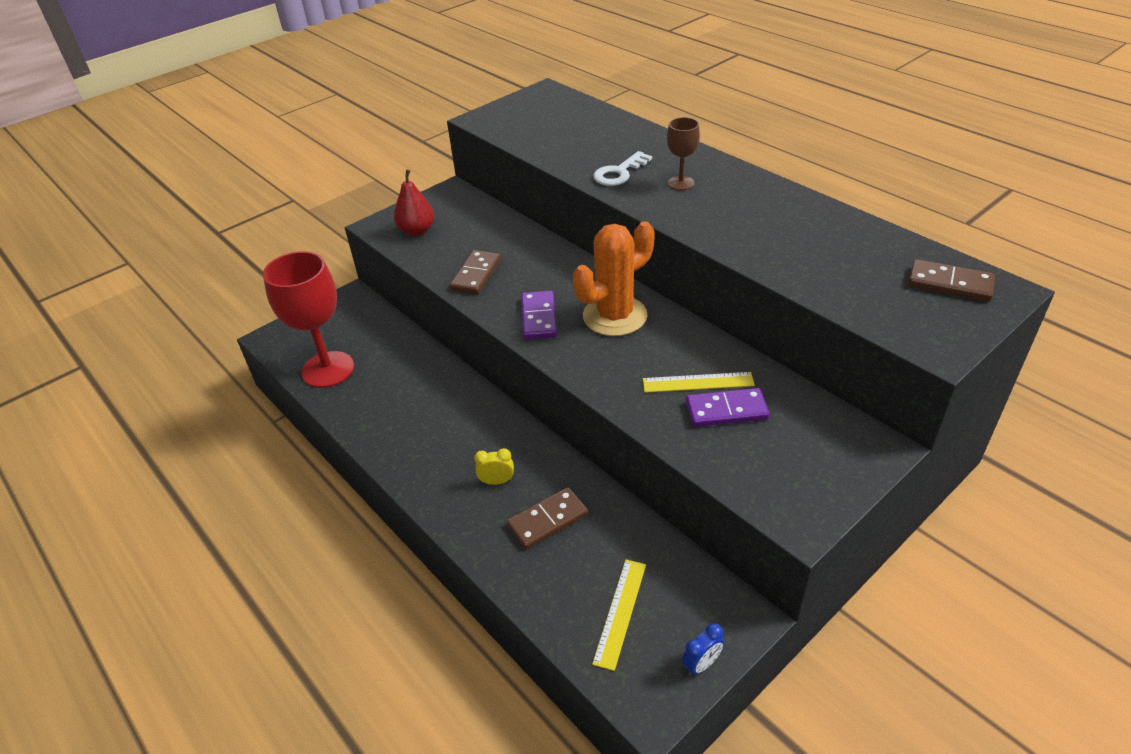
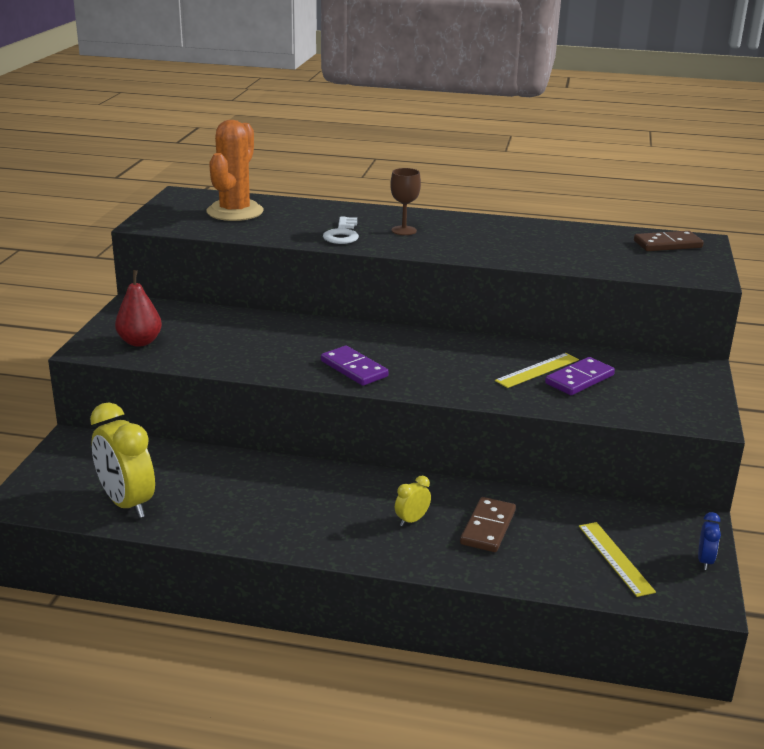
camera: 40 degrees left, 15 degrees down
(328, 369) = (126, 503): red goblet -> yellow clock
(476, 275) = (251, 357): brown domino -> none
(615, 316) = (417, 350): orange cactus -> orange cactus (235, 212)

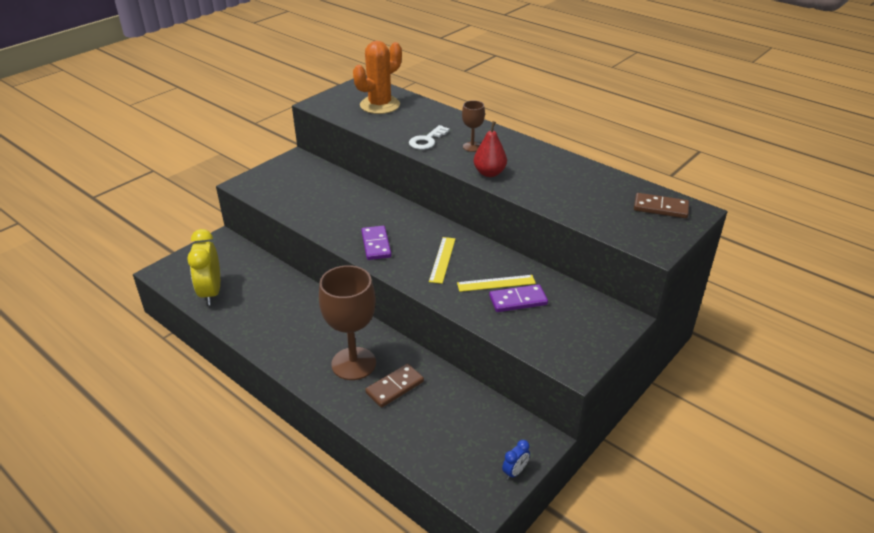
camera: 30 degrees right, 10 degrees up
(140, 342) = (274, 187): red pear -> red pear (489, 173)
(412, 520) = (353, 363): yellow clock -> brown goblet
(615, 558) = (454, 444): yellow ruler -> yellow ruler (442, 259)

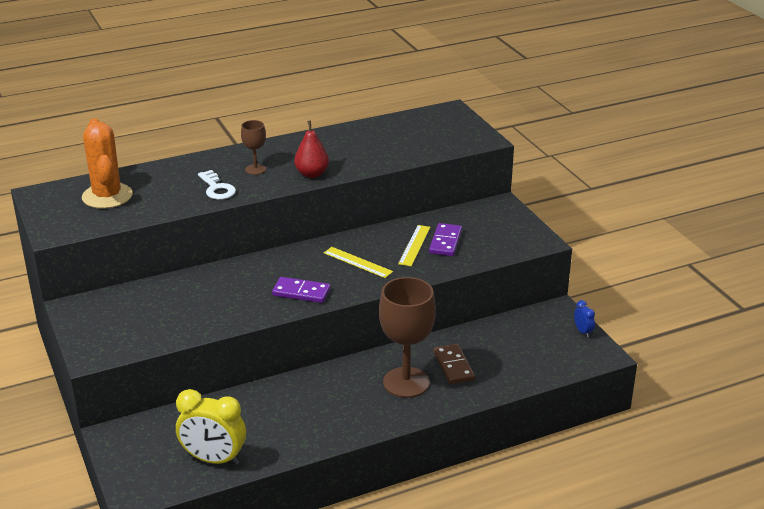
camera: 65 degrees left, 5 degrees down
(660, 208) = (435, 120): brown domino -> none

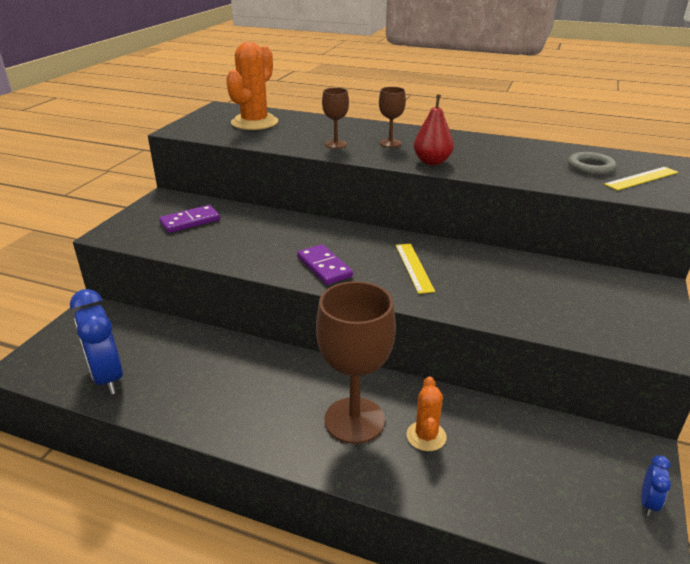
camera: 45 degrees right, 0 degrees up
(213, 459) = (107, 377): yellow clock -> blue clock
(217, 188) = (335, 144): white key -> brown goblet
(414, 134) = (590, 167): none -> grey ring
(414, 245) = (494, 279): yellow ruler -> yellow ruler (641, 178)
(445, 242) = (533, 292): purple domino -> purple domino (190, 221)
(453, 366) = (426, 436): brown domino -> orange cactus

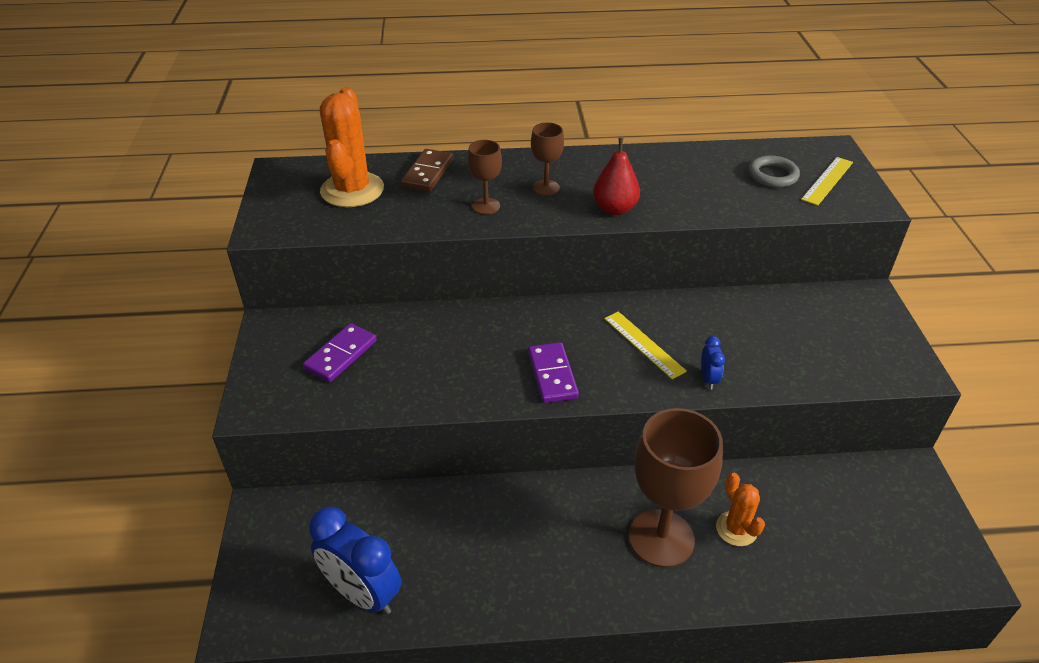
camera: 25 degrees left, 10 degrees up
(313, 123) = (427, 173): none -> brown domino
(324, 267) = (552, 375): purple domino -> purple domino turned 45 degrees clockwise
(648, 502) = (944, 520): blue clock -> blue clock (708, 379)

